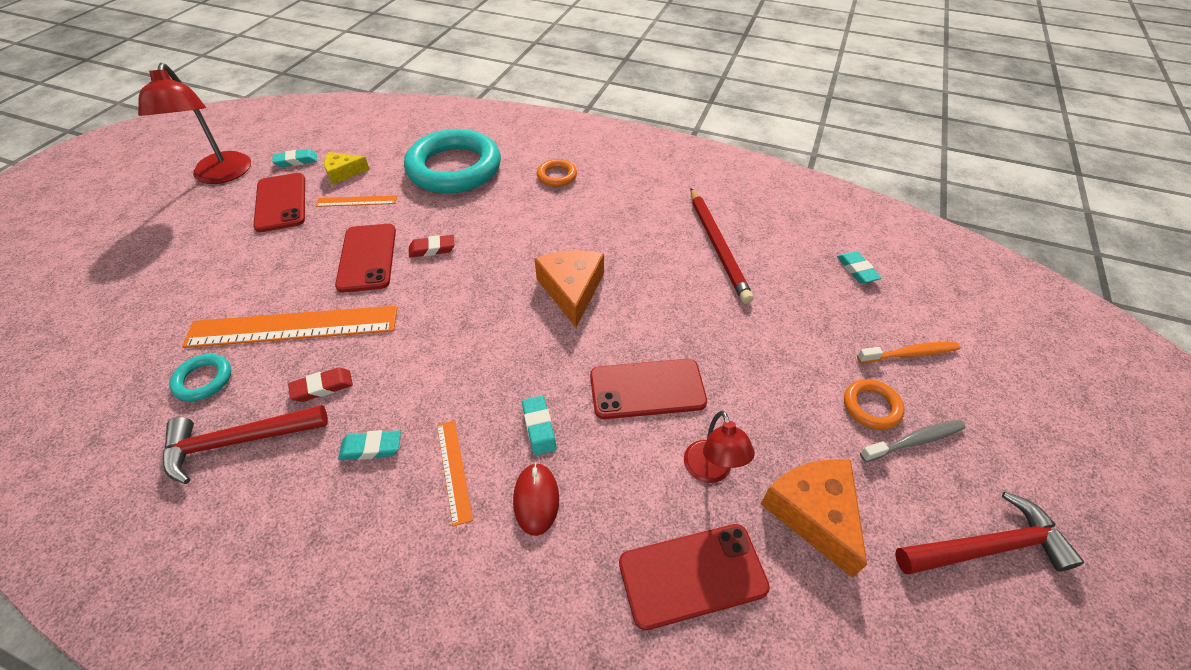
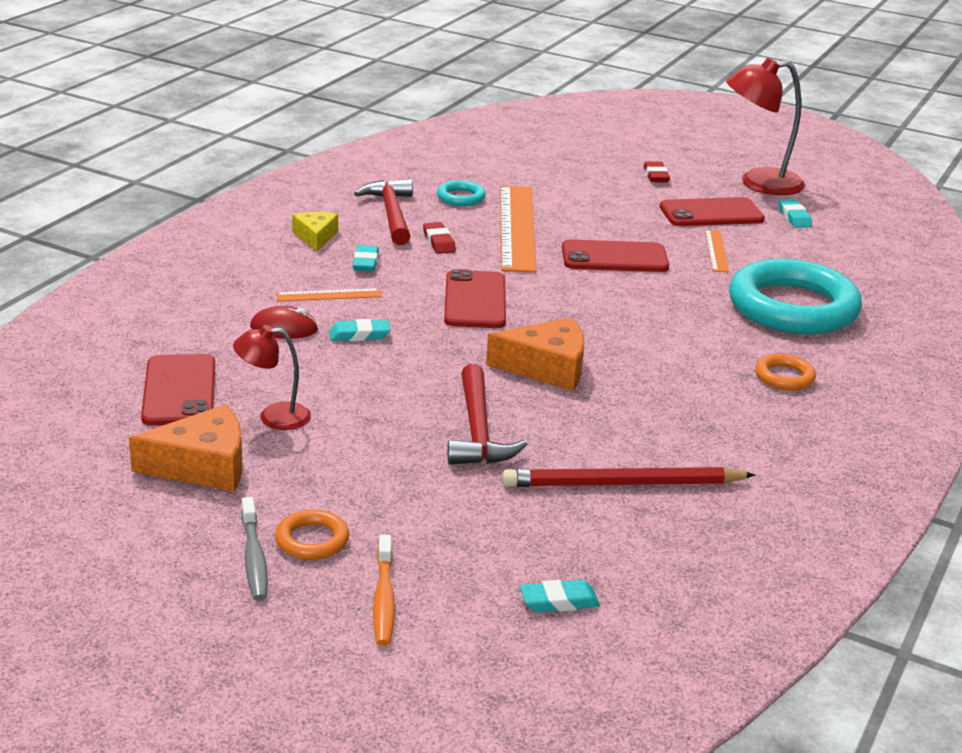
camera: 95 degrees right, 20 degrees down
(343, 173) = (773, 242): yellow cheese -> yellow cheese (315, 237)
(432, 249) = (627, 291): red eraser -> red eraser (656, 176)
(647, 389) = (386, 396): red phone -> red phone (475, 300)
(986, 547) = (113, 564): red hammer -> red hammer (478, 431)

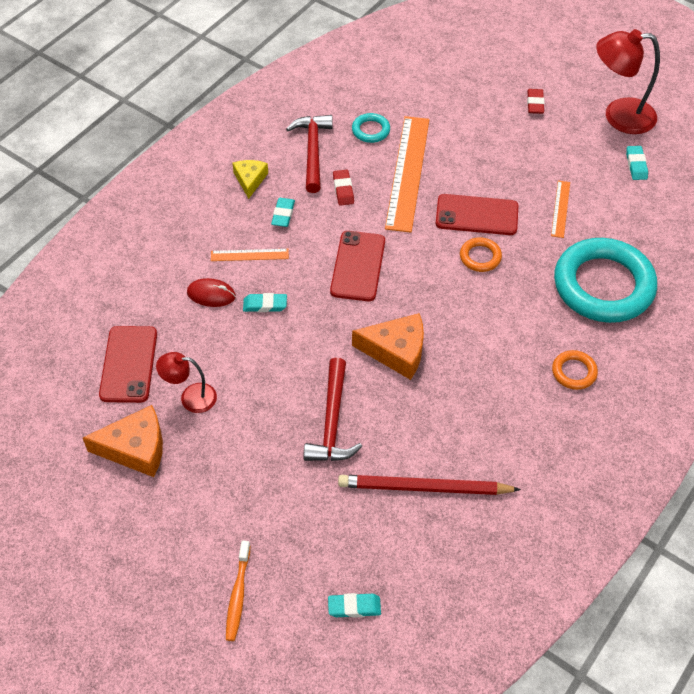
camera: 10 degrees right, 25 degrees up
(254, 558) = (158, 547): grey toothbrush -> none
(312, 540) = (199, 532): orange ring -> orange ring (480, 257)
(711, 213) = (568, 158): red phone -> none

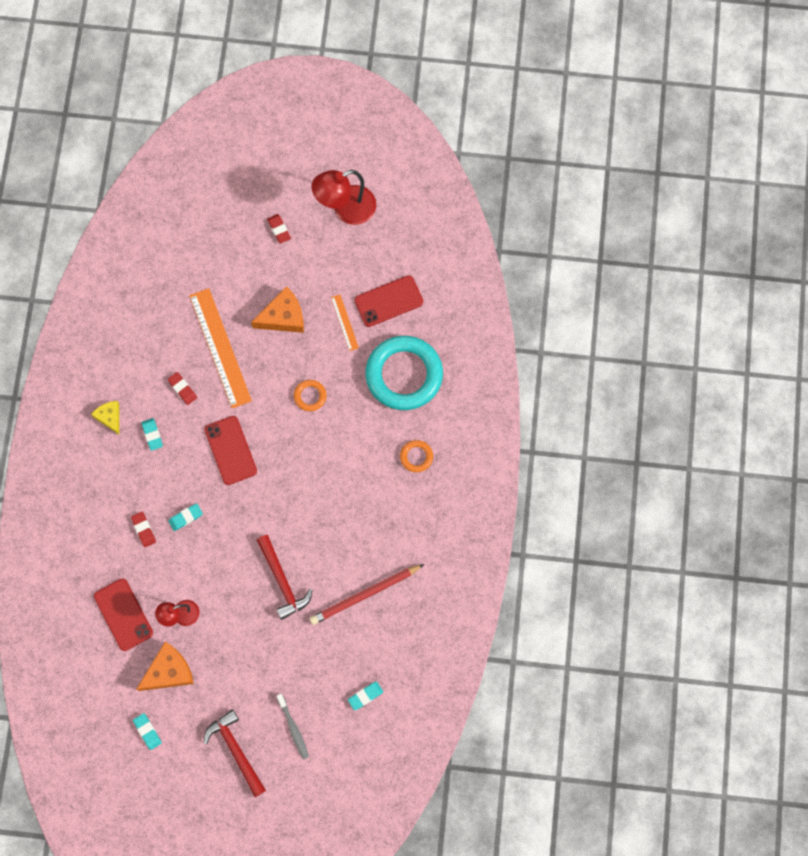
camera: 30 degrees left, 20 degrees up
(211, 294) = (144, 530): red mouse -> red eraser
(238, 595) = (293, 728): orange toothbrush -> grey toothbrush
(249, 255) = (150, 482): orange ruler -> none
(312, 151) = (139, 365): red hammer -> red hammer (236, 750)
(371, 130) = (171, 322): turquoise ring -> none
(396, 351) = (294, 505): orange cheese -> orange cheese (283, 316)
(476, 215) = (289, 360): red phone -> red phone (388, 301)
(636, 165) = (379, 252): turquoise eraser -> turquoise eraser (147, 731)

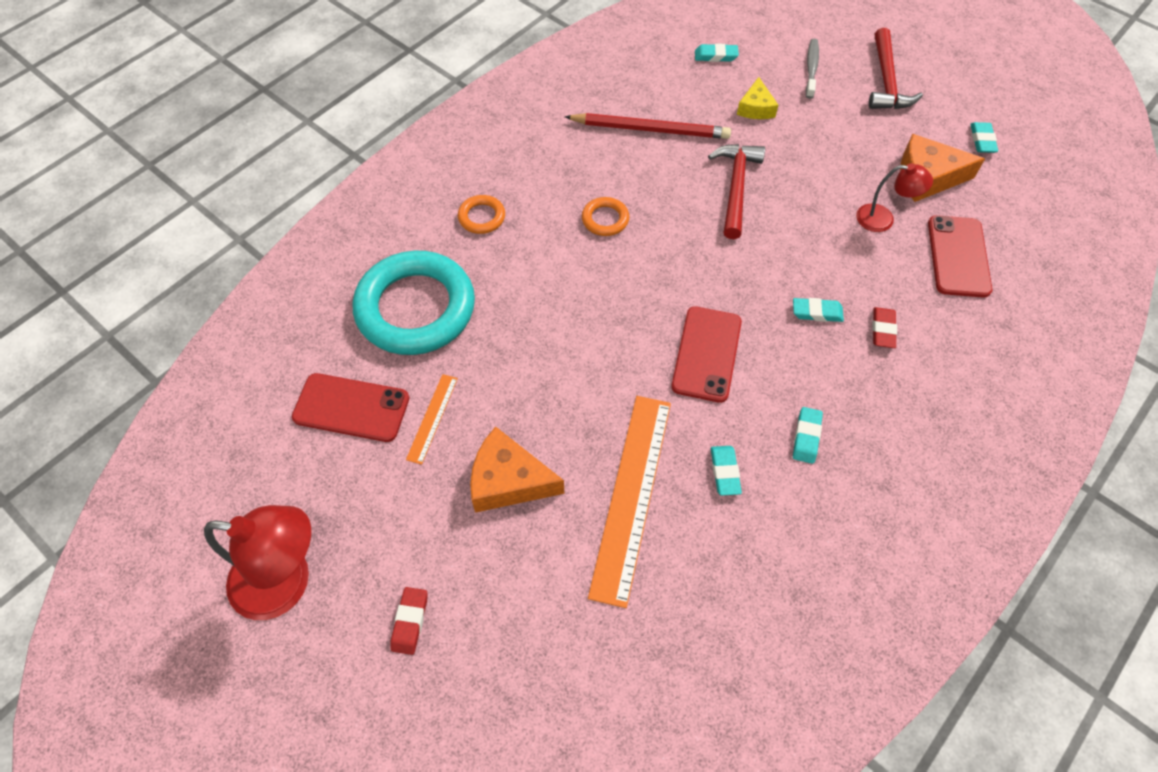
camera: 145 degrees left, 15 degrees down
(109, 417) = (859, 499): yellow cheese -> yellow cheese (756, 108)
(182, 389) = (725, 472): red eraser -> turquoise eraser
(310, 396) = (553, 355): orange ring -> orange ring (605, 219)

